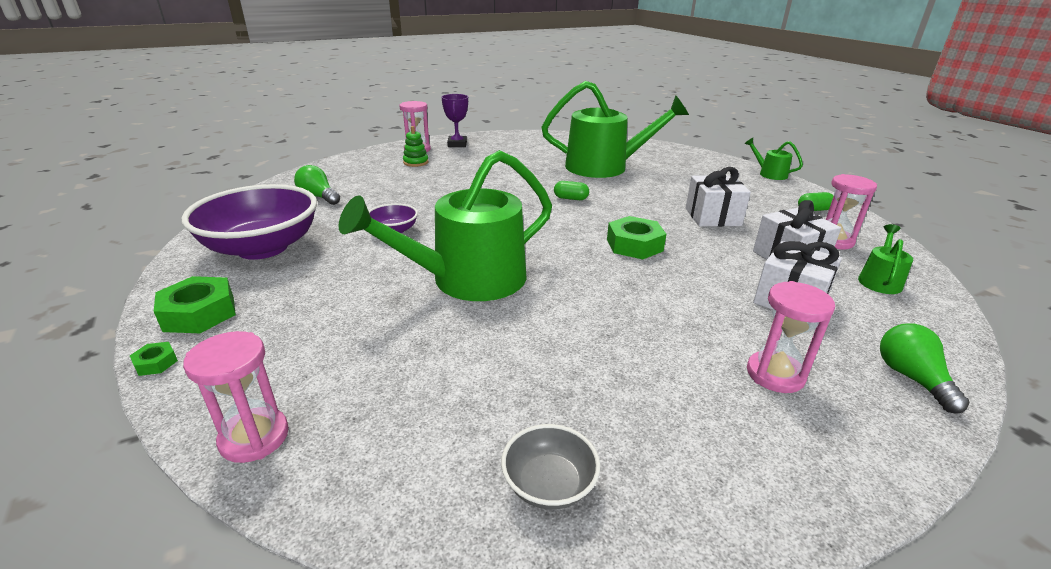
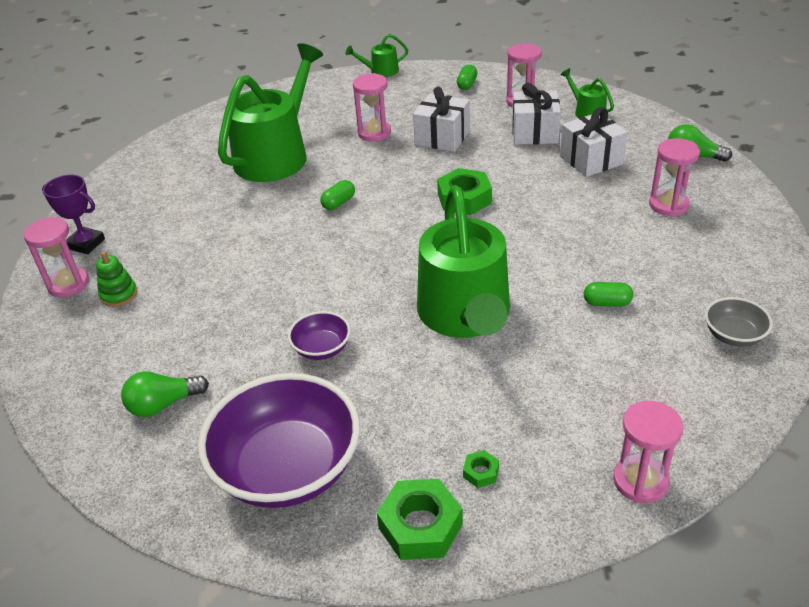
camera: 60 degrees left, 10 degrees up
(156, 363) = (503, 557): green nut -> green nut (481, 472)
(541, 359) = (607, 303): none -> green capsule
(679, 190) = (374, 133): none -> pink hourglass

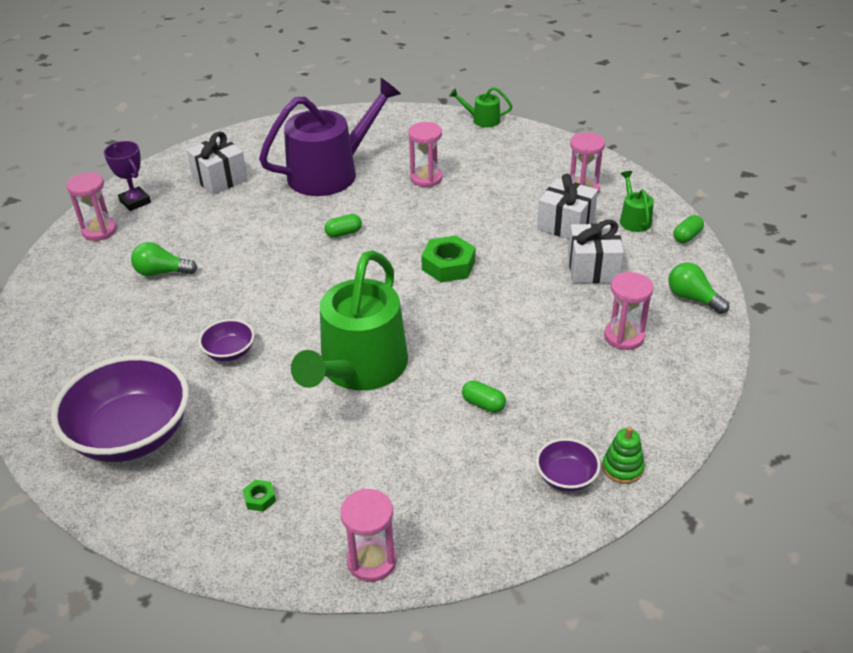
camera: 25 degrees right, 0 degrees up
(119, 294) = (126, 252): green stacking toy -> green stacking toy (622, 468)
(163, 404) = (90, 350): green light bulb -> green light bulb (162, 272)
(276, 155) = (330, 173): green watering can -> purple watering can
(420, 526) = (183, 518): green nut -> none
(442, 138) = (479, 202): white gift -> white gift (220, 179)
(467, 85) = (547, 157): green capsule -> green capsule (687, 236)
(733, 335) = (566, 477): grey bowl -> purple bowl

